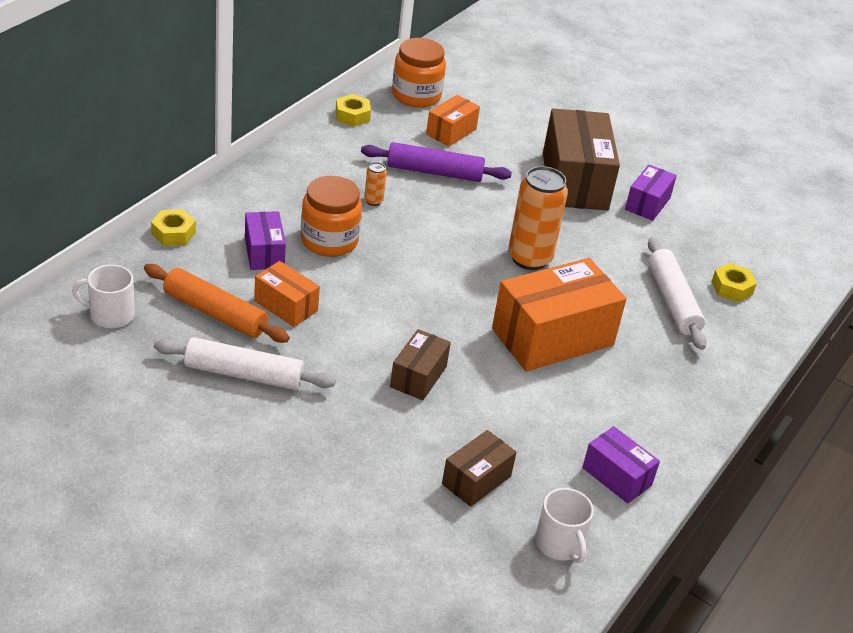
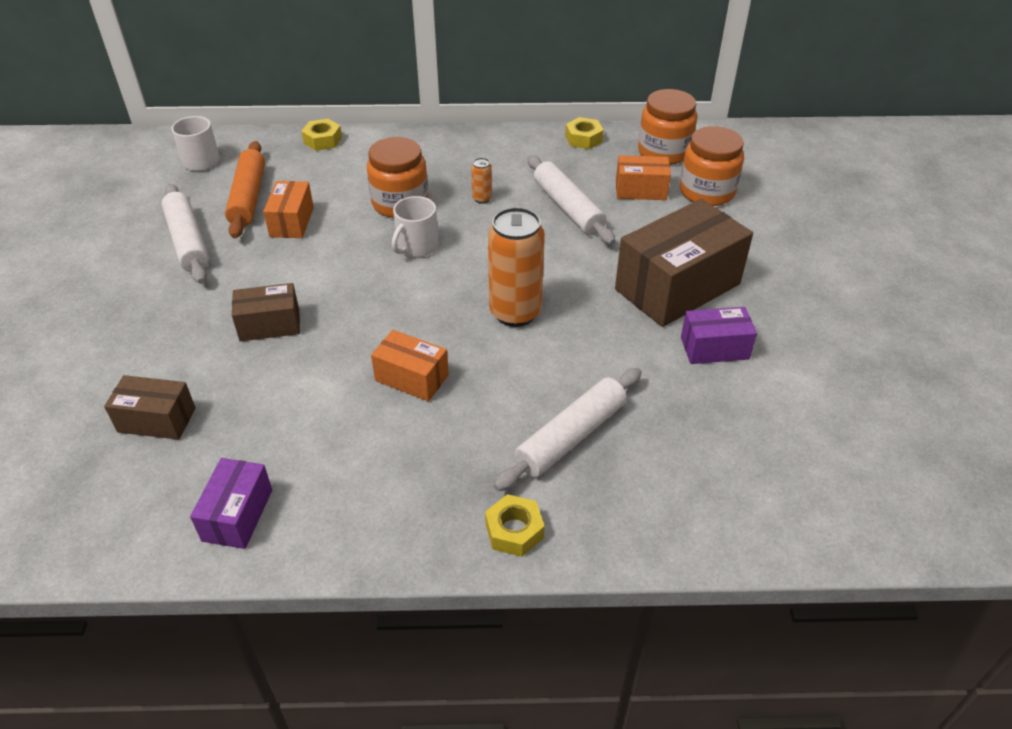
camera: 60 degrees right, 5 degrees up
(264, 252) = (347, 184): purple box -> none
(434, 172) = (568, 208): purple rolling pin -> white rolling pin
(486, 109) = (707, 192): none -> orange jar
(552, 337) = (412, 378): orange box -> orange box, size x0.52
(560, 544) = (105, 515): white mug -> white mug (417, 246)
(732, 288) = (654, 474): yellow nut -> yellow nut (514, 531)

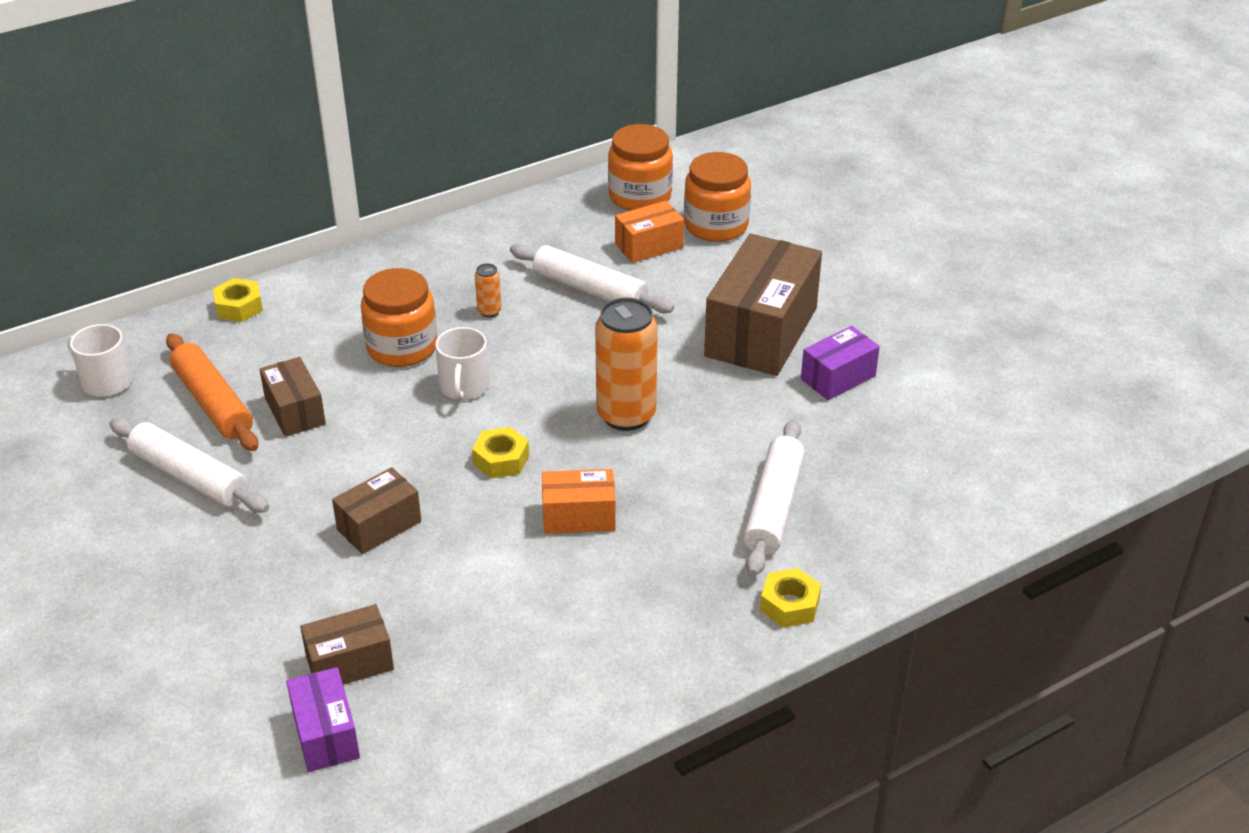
camera: 30 degrees left, 5 degrees down
(237, 515) = (523, 706): purple box -> purple box (326, 734)
(292, 222) = (295, 411): orange box -> brown box
(583, 139) = (543, 208): yellow nut -> yellow nut (501, 460)

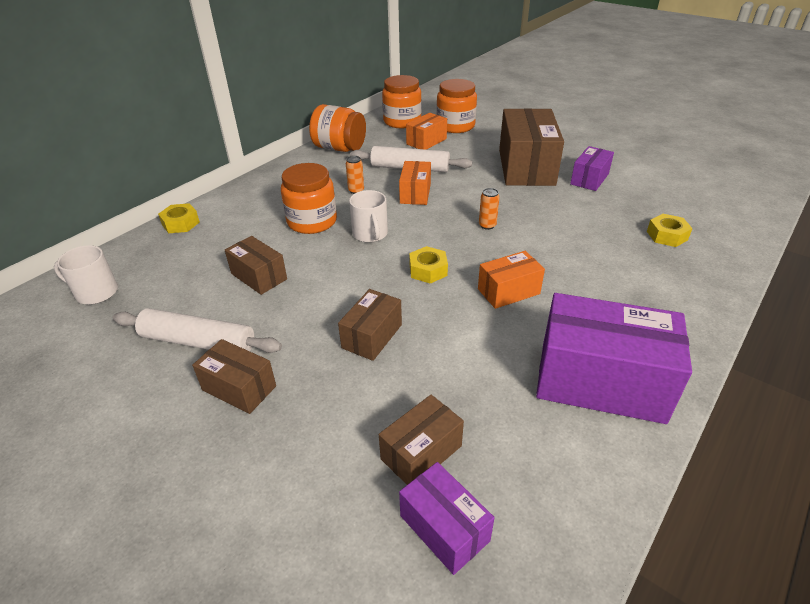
camera: 20 degrees left, 0 degrees up
(207, 542) = (239, 388): none -> brown box
(213, 403) = (191, 286): orange rolling pin -> none
(513, 228) = (339, 148): none -> orange jar
(567, 337) = (415, 193): none -> orange box
(595, 653) = (600, 381): none -> purple box
(626, 415) = (487, 225): orange can -> orange can, size x0.44
(774, 506) = (623, 253): white rolling pin -> none
(789, 605) = (692, 308): yellow nut -> yellow nut (667, 235)

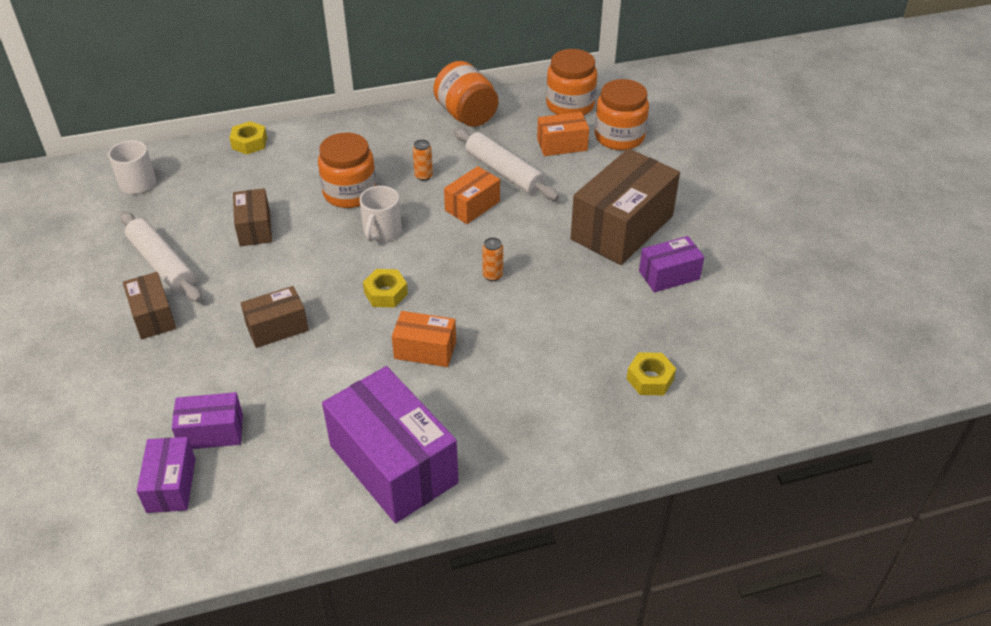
camera: 35 degrees right, 5 degrees up
(421, 452) = (211, 432): brown box -> purple box

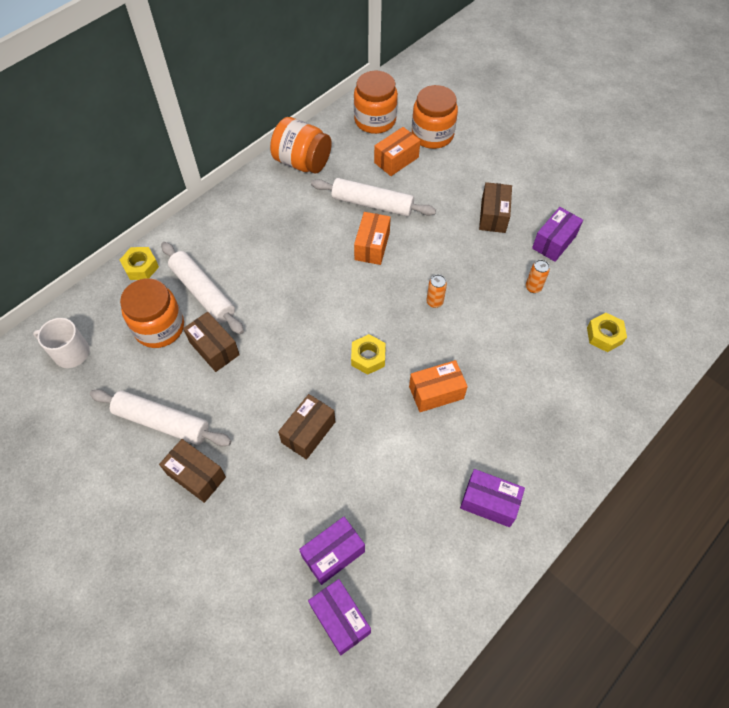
camera: 30 degrees left, 15 degrees up
(284, 182) = (203, 293): none -> white rolling pin
(350, 193) = (266, 278): orange jar -> orange jar (159, 327)
(382, 231) = (320, 302): white mug -> none
(393, 464) = (489, 502): purple box -> purple box, size x0.52
(423, 176) = (313, 235): orange can -> orange can (533, 287)
(622, 227) = (493, 215): brown box -> brown box, size x0.52

